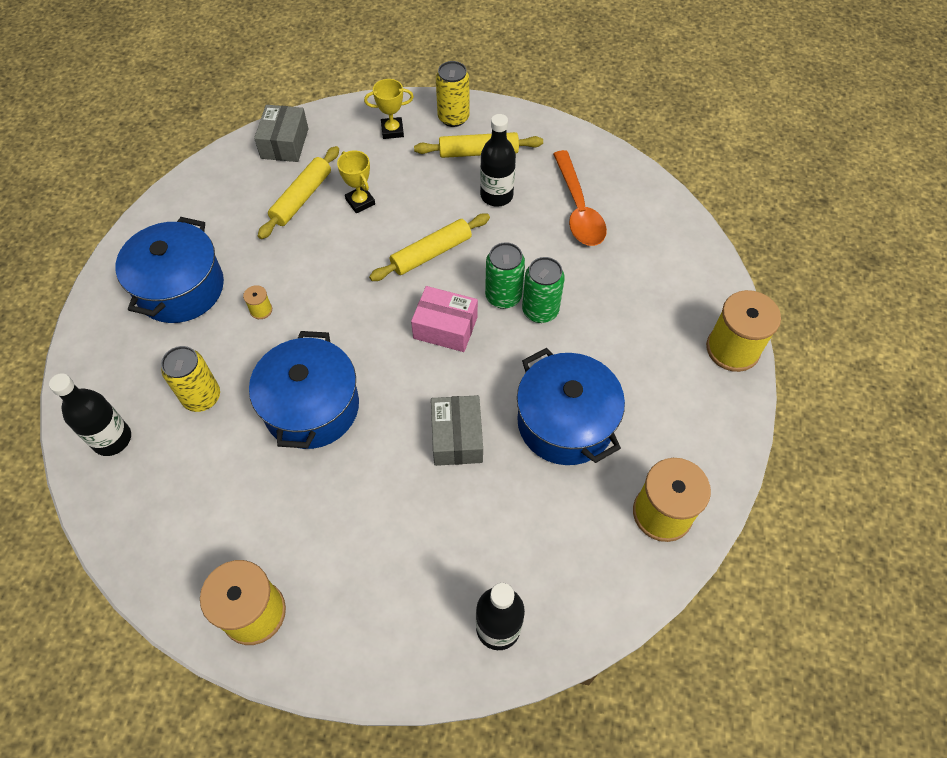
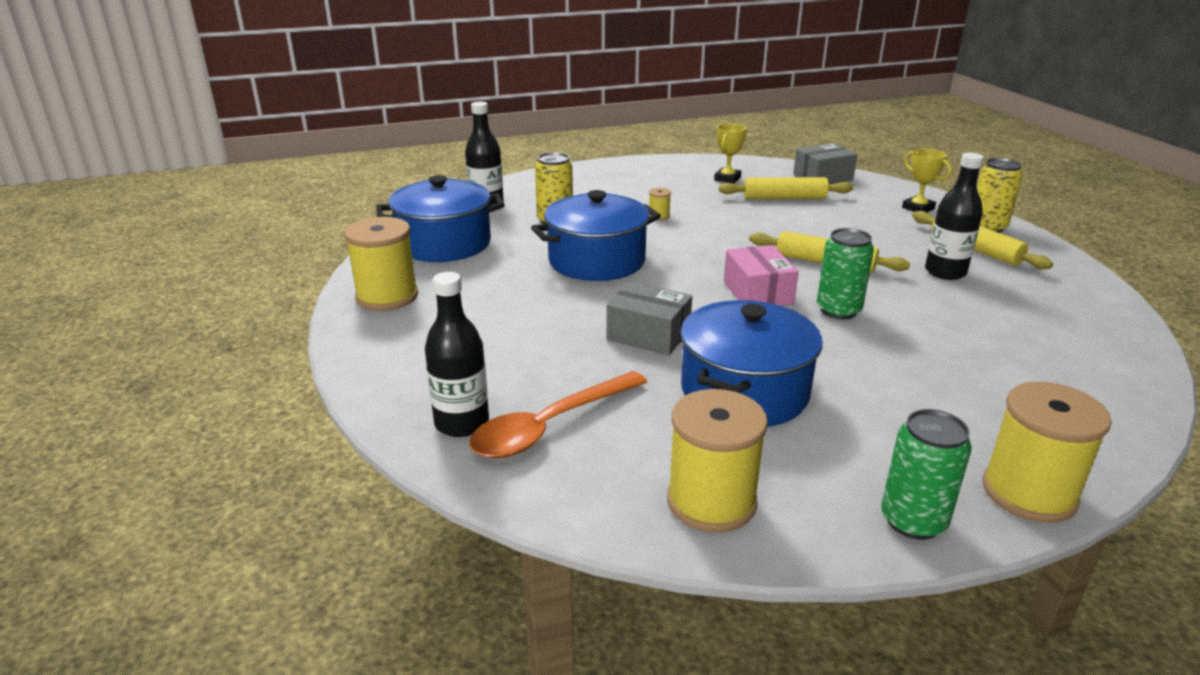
camera: 60 degrees right, 30 degrees down
(180, 288) = (636, 186): blue pot -> blue pot (444, 244)
(360, 202) = (822, 219): yellow trophy -> yellow trophy (727, 179)
(457, 437) = (648, 335): grey box -> grey box turned 60 degrees clockwise
(540, 311) = (855, 335): green can -> green can (913, 521)
(578, 208) = (1017, 319): orange spoon -> orange spoon (550, 426)

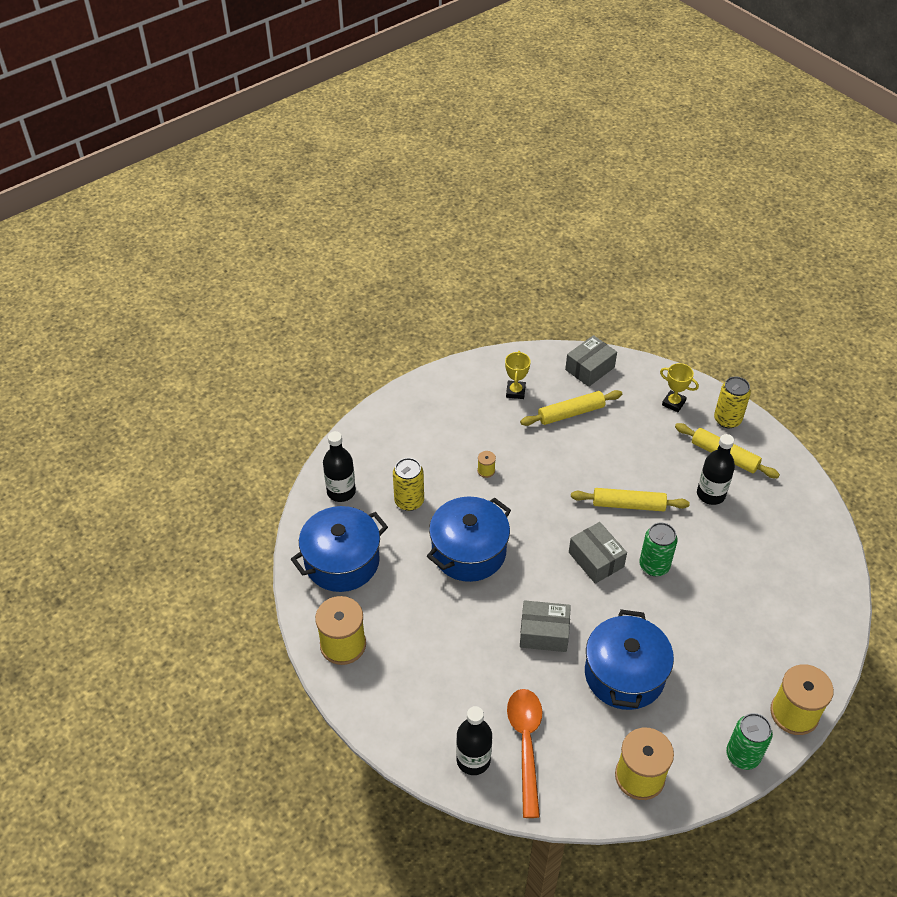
camera: 20 degrees left, 20 degrees up
(550, 426) = (526, 744): orange spoon -> orange spoon turned 150 degrees clockwise
(757, 293) = (596, 560): pink box -> grey box

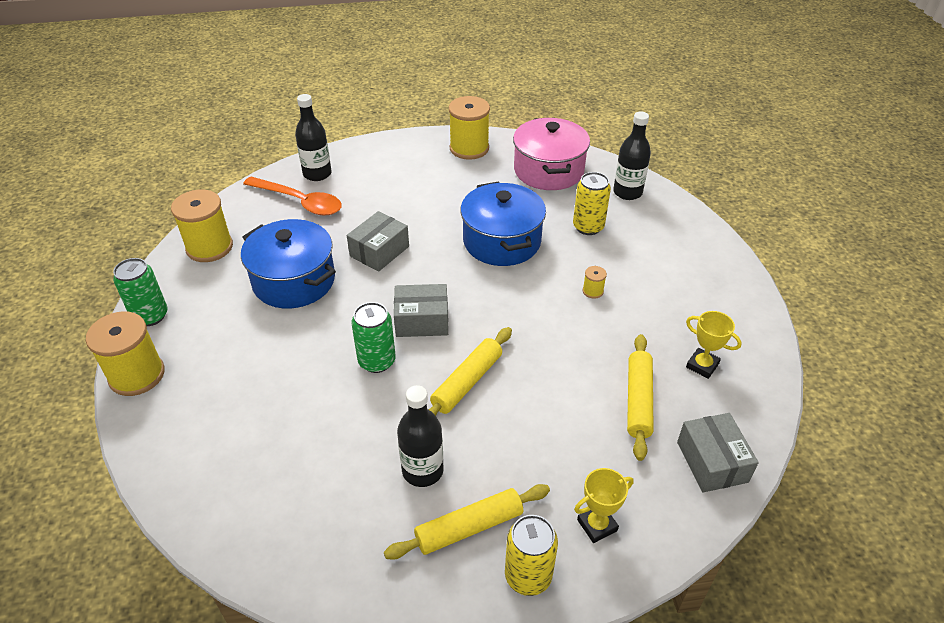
camera: 120 degrees right, 5 degrees down
(342, 561) = (548, 170): blue pot -> pink pot

